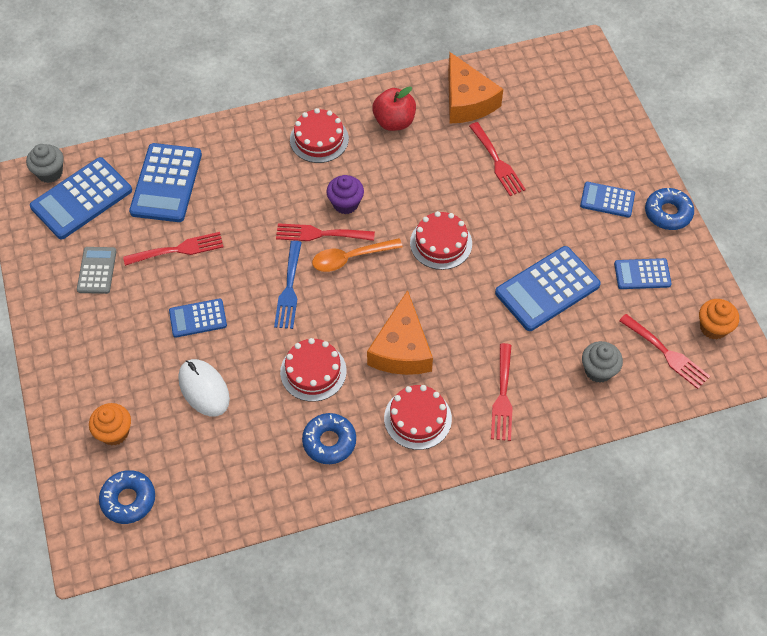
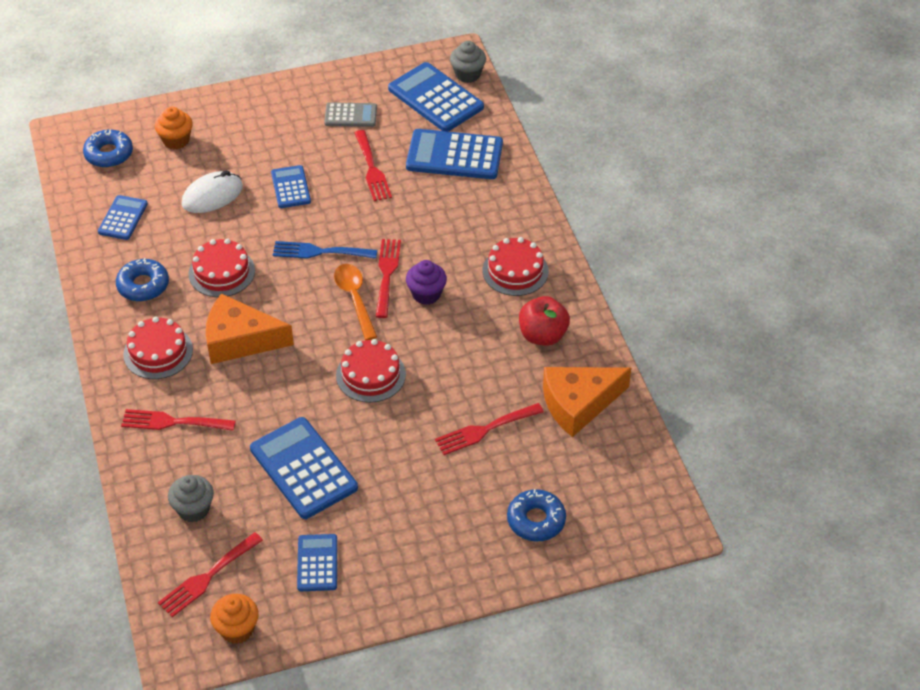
camera: 90 degrees right, 10 degrees down
(607, 200) = (427, 536): blue calculator -> blue calculator (123, 218)
(668, 213) = (406, 599): blue donut -> blue donut (536, 520)

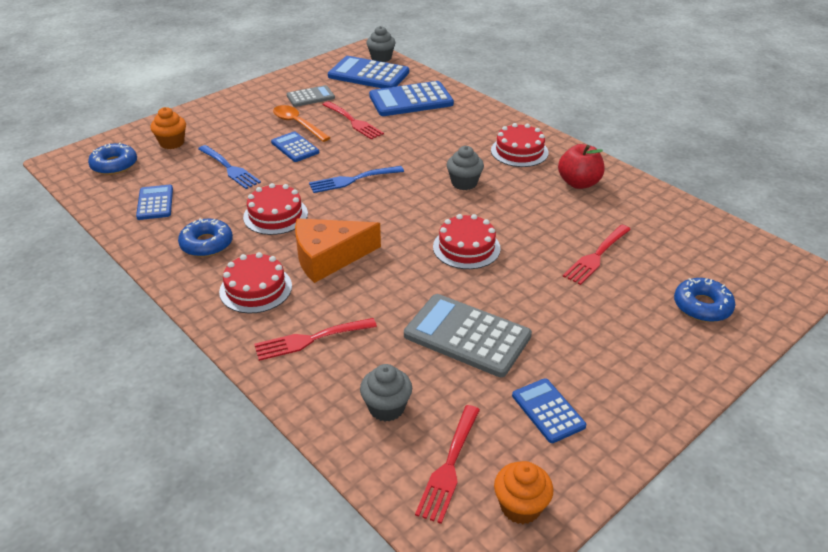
camera: 25 degrees left, 10 degrees down
(212, 195) = (230, 168): white mouse -> blue fork
(303, 468) = (467, 336): blue calculator -> grey calculator
(355, 299) = (408, 201): orange spoon -> orange spoon (297, 124)
(387, 274) = (421, 179): red fork -> none
(426, 294) = (464, 183): purple cupcake -> grey cupcake
(578, 404) = (650, 217): orange cheese -> none

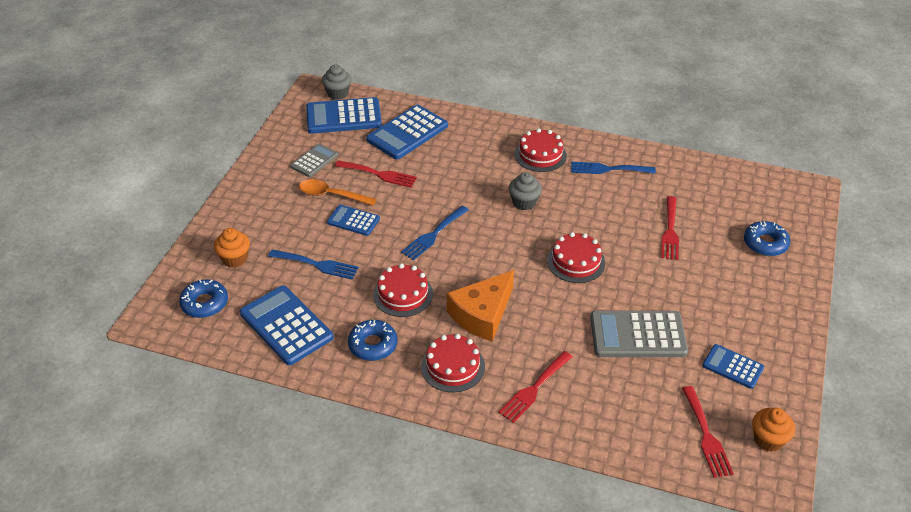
camera: 30 degrees left, 5 degrees up
(155, 203) = (286, 325): blue calculator -> blue calculator, size x1.75
(386, 408) = (633, 414): grey cupcake -> none
(579, 183) = (608, 169): red apple -> blue fork

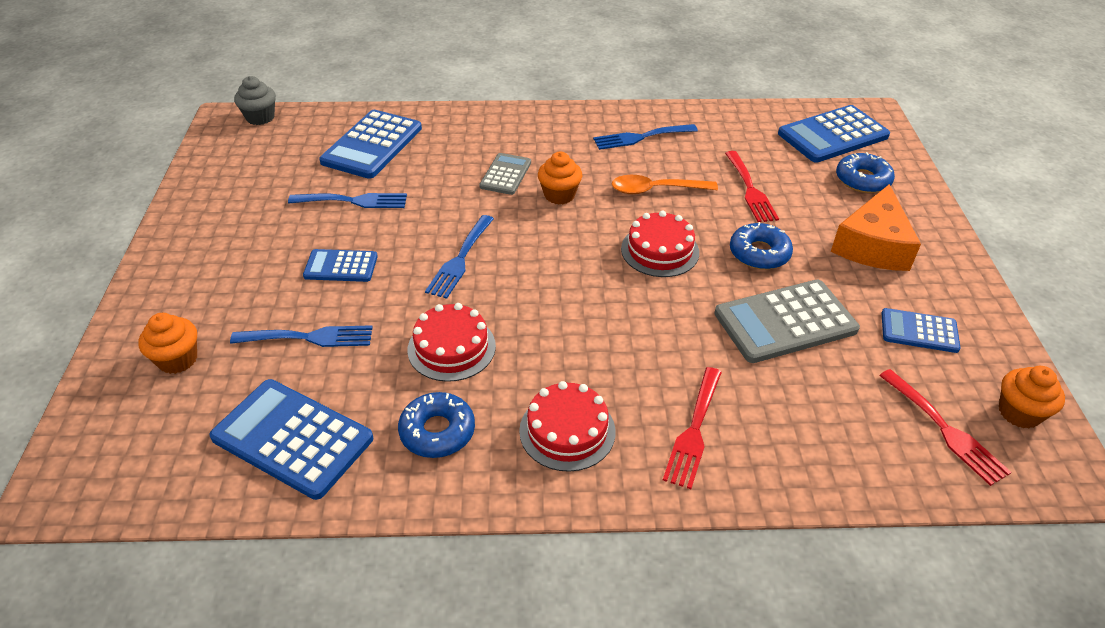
camera: 20 degrees left, 0 degrees up
(204, 303) = (147, 439): blue donut -> blue donut (759, 253)
(314, 161) = (256, 202): grey calculator -> grey calculator (505, 174)
(331, 195) = (297, 240): orange spoon -> orange spoon (656, 190)
(343, 117) = (278, 142): blue calculator -> blue calculator (833, 135)
(379, 174) = (354, 201): red fork -> blue fork
(482, 314) = (573, 347): orange cheese -> orange cheese (872, 245)
(524, 202) = (559, 195): grey cupcake -> orange cupcake
(540, 155) = (552, 137): red cake -> none

